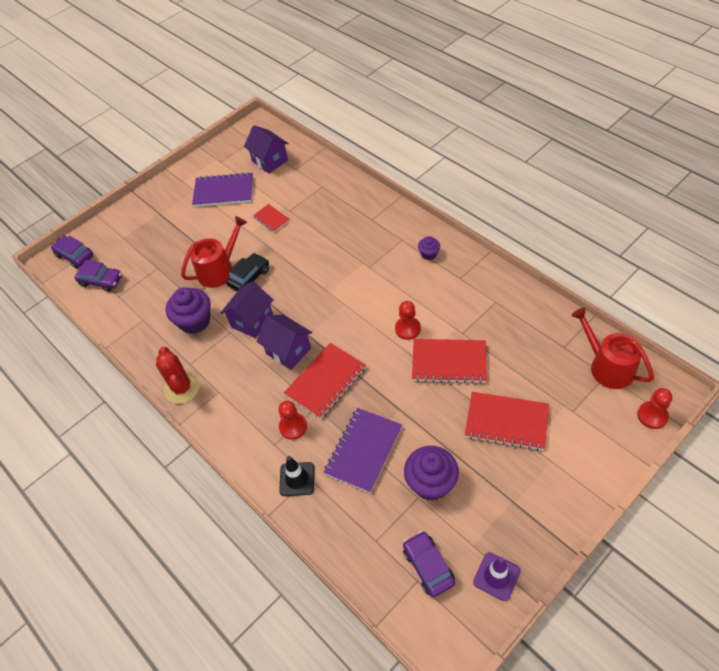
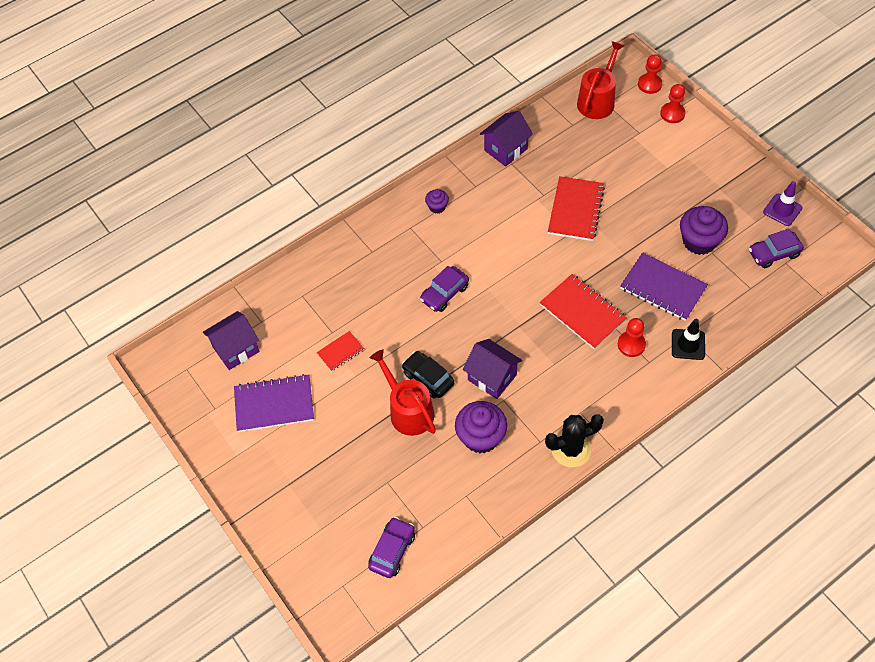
camera: 85 degrees left, 5 degrees up
(75, 256) = (338, 590): purple car -> purple car (444, 293)
(182, 388) = (571, 449): red cactus -> black cactus
(224, 191) = (274, 404): purple notebook -> purple notebook turned 75 degrees clockwise
(288, 351) = (539, 344): purple house -> purple house (505, 149)
(407, 329) = (530, 237): red pawn -> red pawn (672, 114)
(506, 422) = (645, 179): red notebook -> none
(607, 366) = (598, 100): red watering can -> red watering can turned 150 degrees clockwise

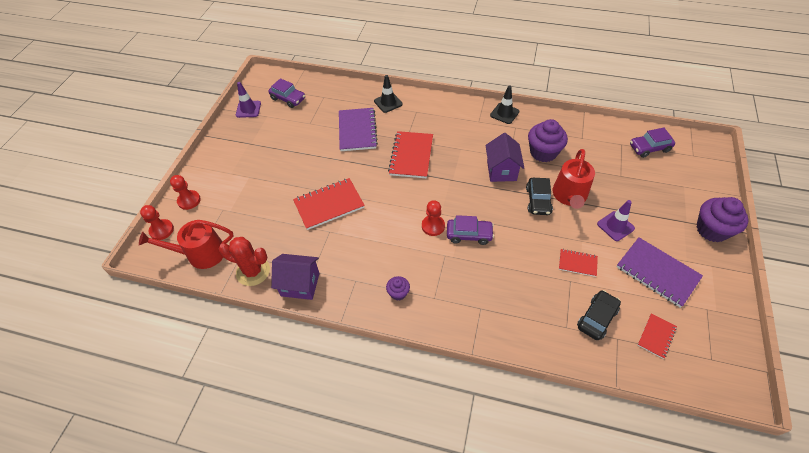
camera: 130 degrees left, 5 degrees down
(236, 349) = (656, 336): purple house -> red notebook
(287, 322) = (596, 318): none -> black car
(343, 417) = (615, 226): none -> purple traffic cone
(547, 126) = (253, 271): none -> red cactus
(571, 449) = (504, 113): black cactus -> black traffic cone
(631, 344) = (412, 124): red pawn -> red pawn (433, 226)
(699, 241) = (305, 132): purple cupcake -> purple cupcake (712, 230)

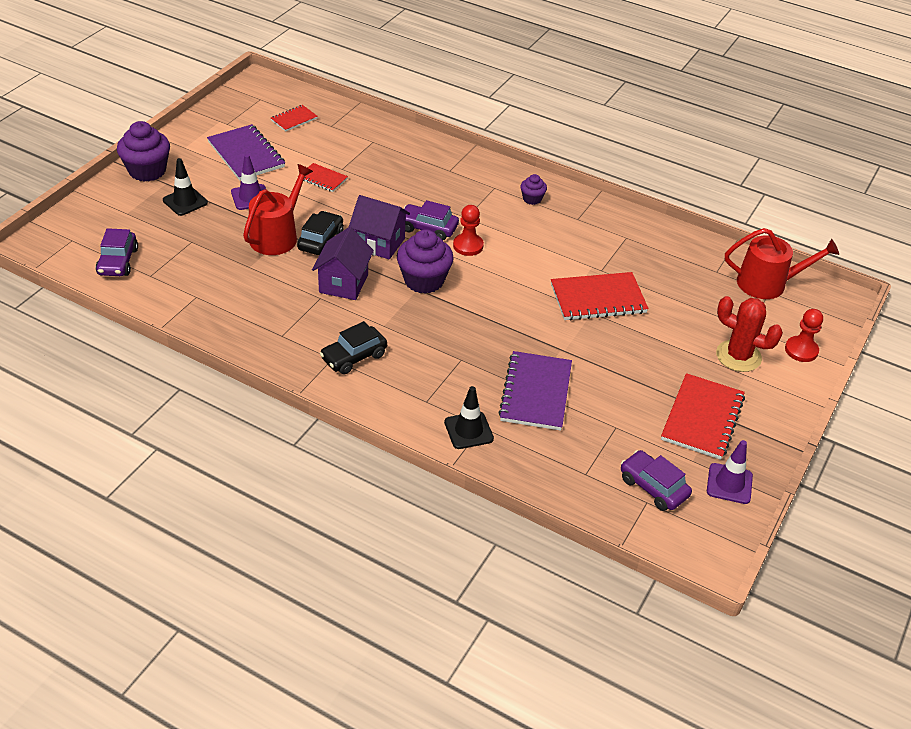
camera: 170 degrees left, 10 degrees down
(161, 230) = (829, 321): red pawn -> none
(253, 271) = (699, 252): red cactus -> red cactus (738, 356)
(300, 284) = (642, 229): purple house -> purple house (379, 243)
(411, 156) = (462, 333): red notebook -> red notebook (702, 418)
(504, 113) = (282, 361): black traffic cone -> black traffic cone (185, 201)
(543, 152) = (268, 291): purple cupcake -> purple cupcake (424, 280)
(596, 318) = (338, 140): black car -> black car (354, 357)
(649, 148) = (118, 262): purple car -> purple car turned 90 degrees clockwise

